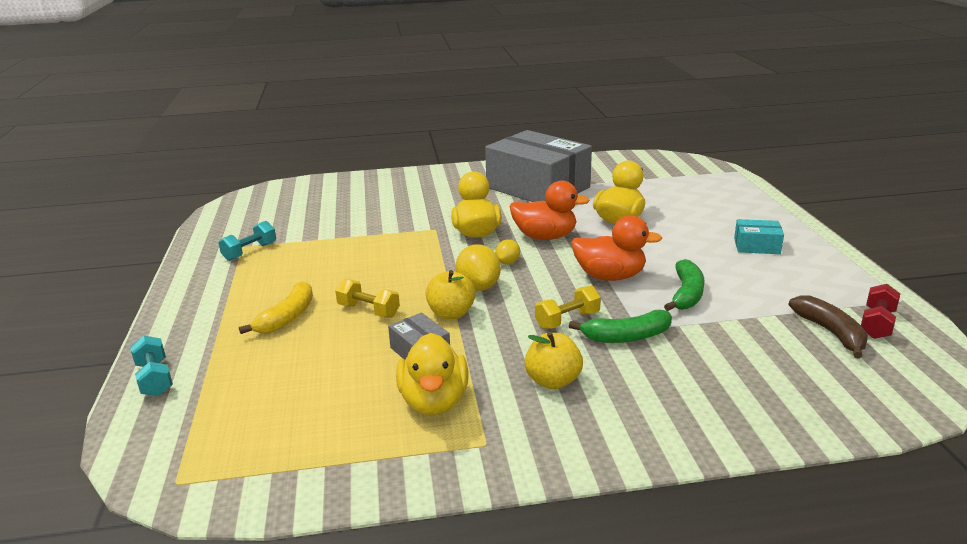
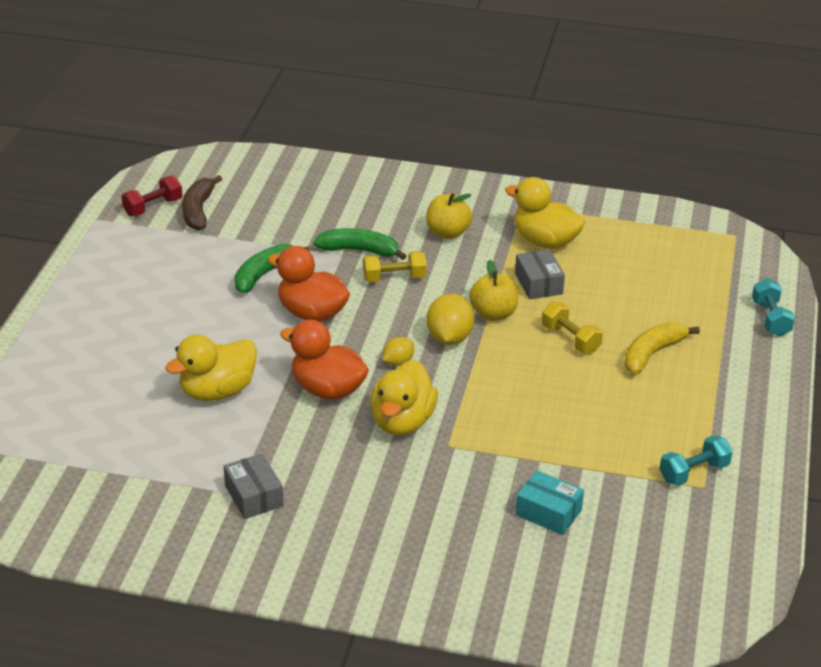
camera: 160 degrees left, 10 degrees up
(434, 401) = (545, 241): yellow duck -> yellow duck turned 75 degrees counterclockwise
(538, 187) = (254, 496): grey box -> grey box, size x0.41
(756, 246) = (124, 308): turquoise box -> turquoise box (548, 512)

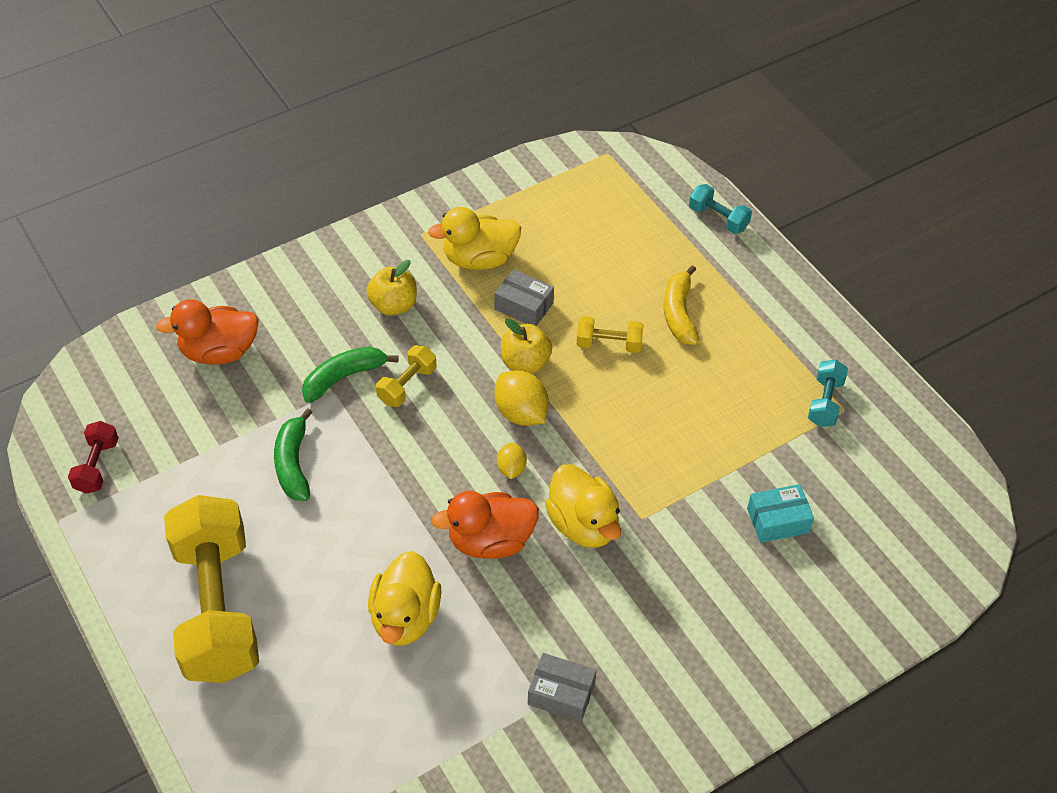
camera: 45 degrees left, 15 degrees up
(119, 314) = (217, 608): none -> yellow dumbbell
(198, 211) = (146, 439): brown banana -> none
(312, 313) = (384, 474): orange duck -> orange duck (219, 352)

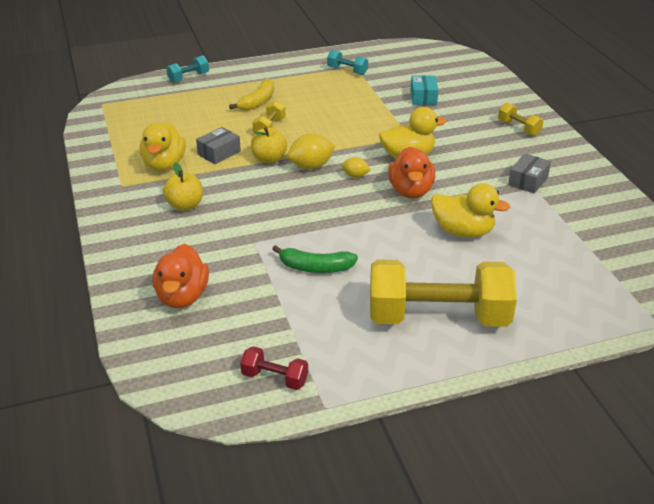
camera: 75 degrees left, 15 degrees down
(343, 377) = (243, 235): green banana -> none
(407, 385) = (265, 208): yellow dumbbell -> yellow dumbbell (519, 128)
(679, 314) = (258, 101): yellow banana -> yellow banana turned 75 degrees counterclockwise

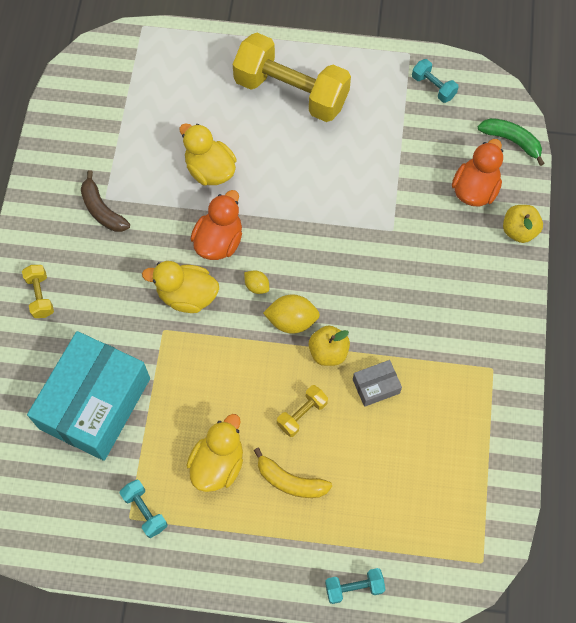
camera: 155 degrees left, 30 degrees up
(164, 164) = (440, 389): yellow duck -> yellow duck (218, 464)
(185, 205) = (438, 308): yellow apple -> yellow apple (519, 230)
(258, 101) = (290, 481): yellow banana -> yellow banana turned 120 degrees counterclockwise
(275, 378) = (433, 87): red dumbbell -> turquoise dumbbell
(315, 267) = (355, 178): green banana -> green banana (511, 141)
(423, 97) = (95, 403): turquoise box -> turquoise box, size x2.43
(528, 181) = (102, 210): grey box -> brown banana

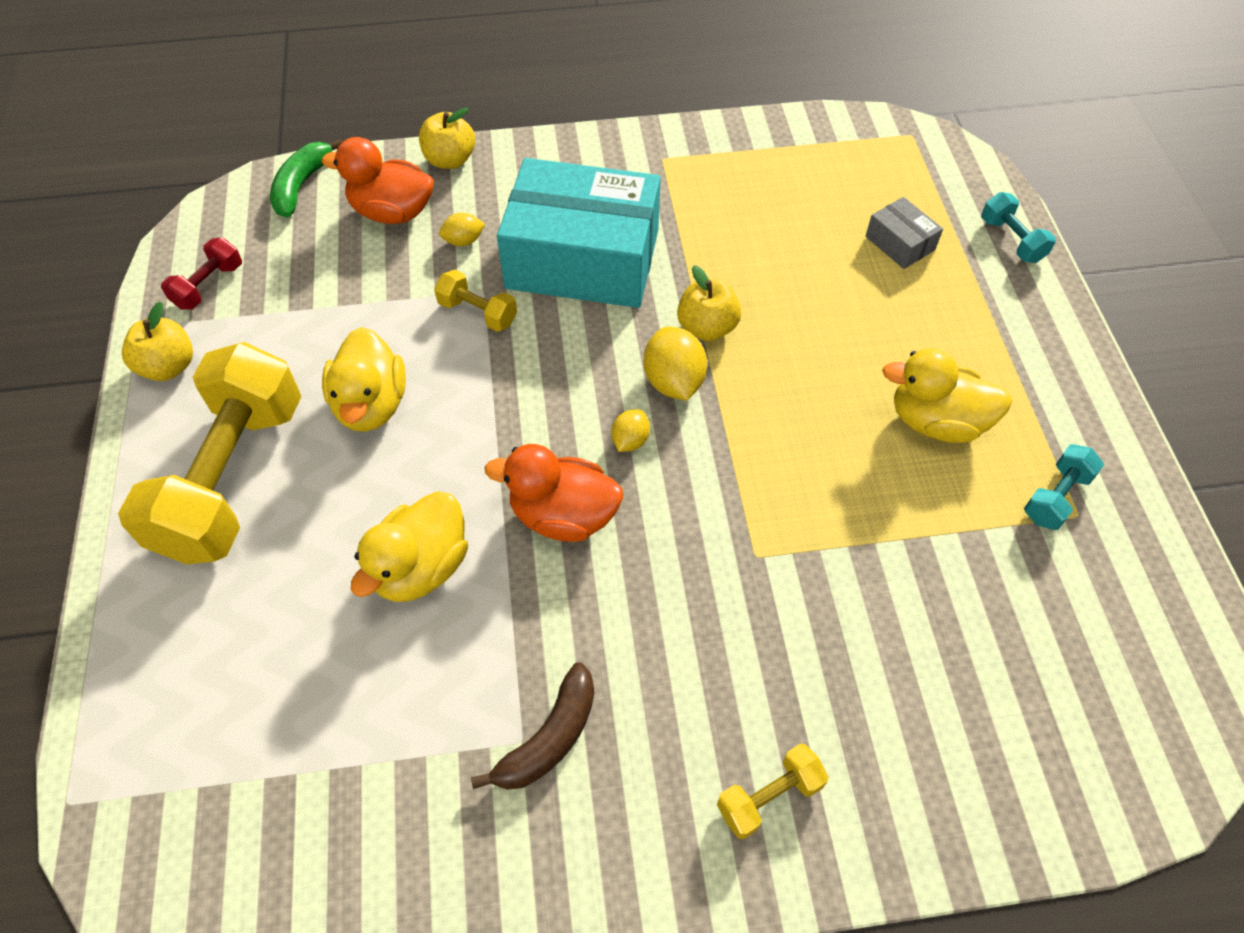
camera: 105 degrees left, 10 degrees down
(95, 403) = (928, 624): turquoise box -> turquoise box (583, 259)
(187, 296) = (681, 537): yellow duck -> yellow duck (371, 404)
(290, 481) = (915, 331): yellow banana -> none
(302, 414) = (814, 338): yellow dumbbell -> yellow dumbbell (478, 313)
(375, 66) = (168, 367): none -> yellow apple
(376, 386) = (736, 266): grey box -> grey box (900, 243)
(433, 87) = (208, 286): turquoise dumbbell -> red dumbbell
(439, 226) = (463, 241): none -> yellow lemon

